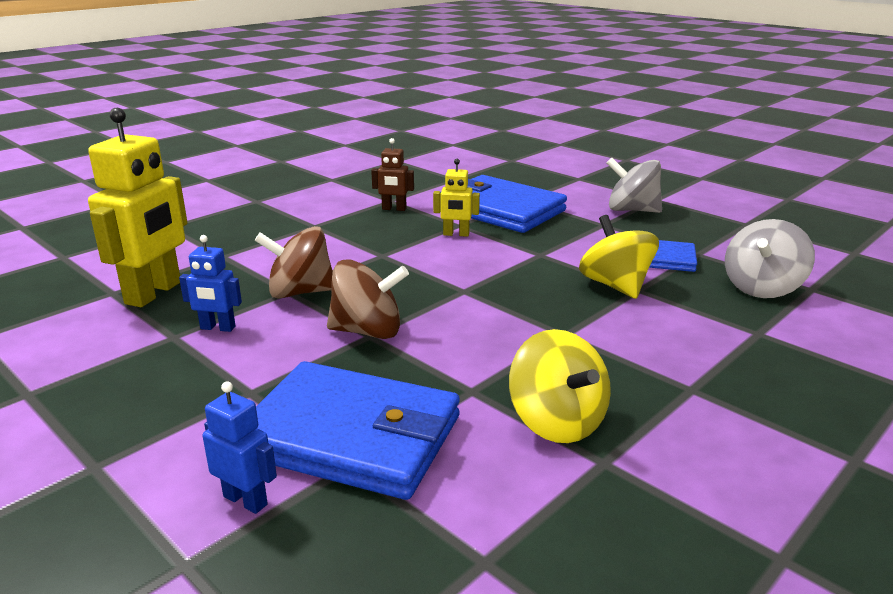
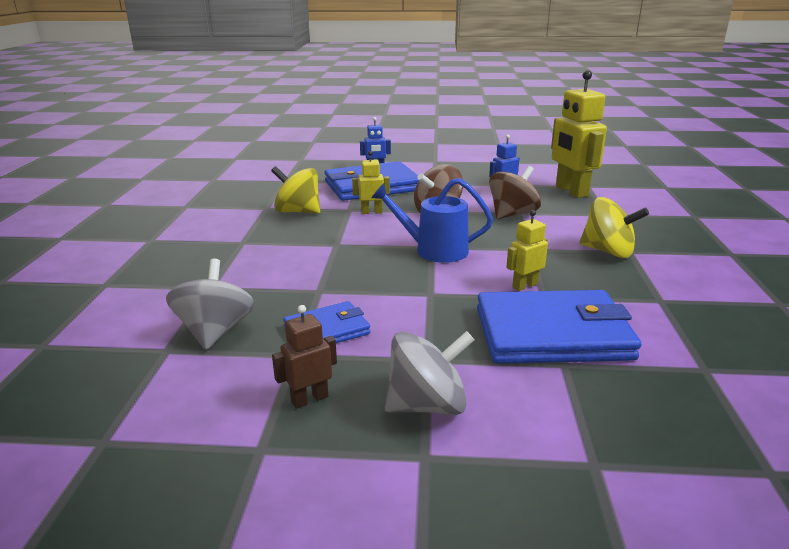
camera: 140 degrees right, 0 degrees up
(394, 209) = (630, 291): brown robot -> brown robot (309, 399)
(449, 369) = (371, 212): none -> yellow robot
(469, 285) = (434, 250): none -> blue watering can
(615, 286) = (338, 287): yellow spinning top -> yellow spinning top (608, 251)

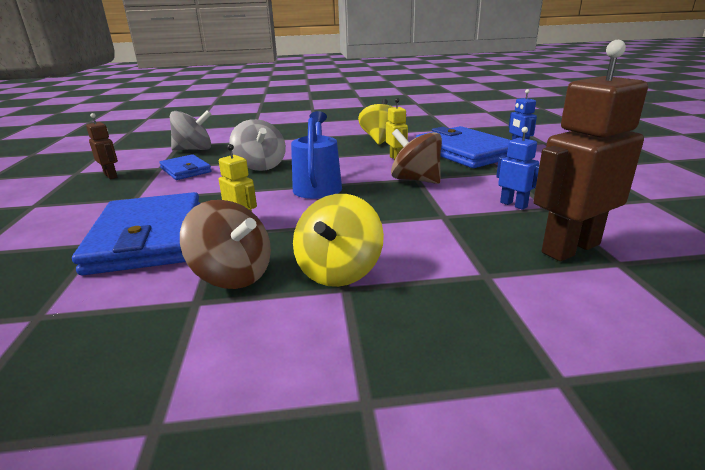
camera: 80 degrees right, 0 degrees up
(427, 405) = (81, 202): grey spinning top -> grey spinning top (260, 166)
(512, 214) = (435, 212): brown spinning top -> brown spinning top (233, 275)
(571, 191) = (570, 248): yellow robot -> brown robot

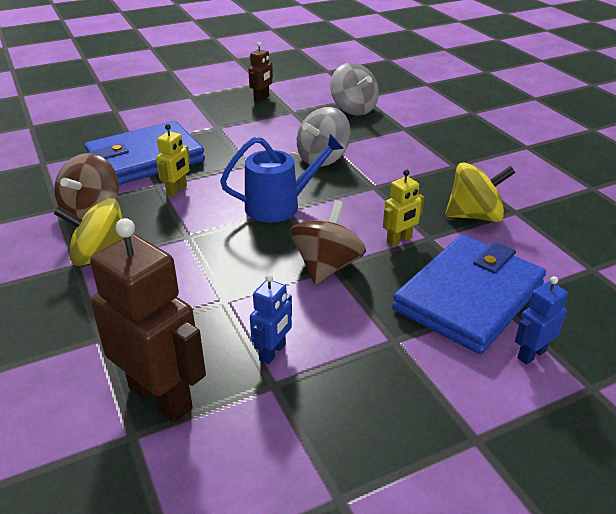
camera: 70 degrees right, 10 degrees up
(186, 170) = (291, 125): blue wallet -> none

